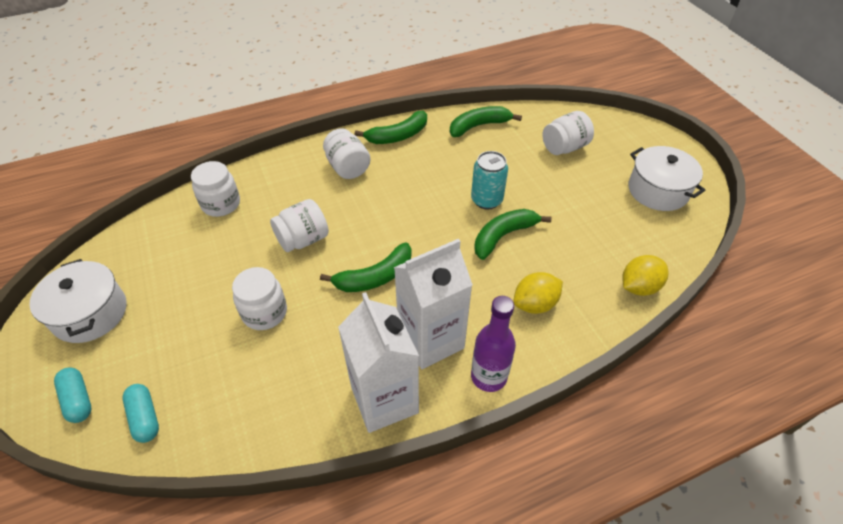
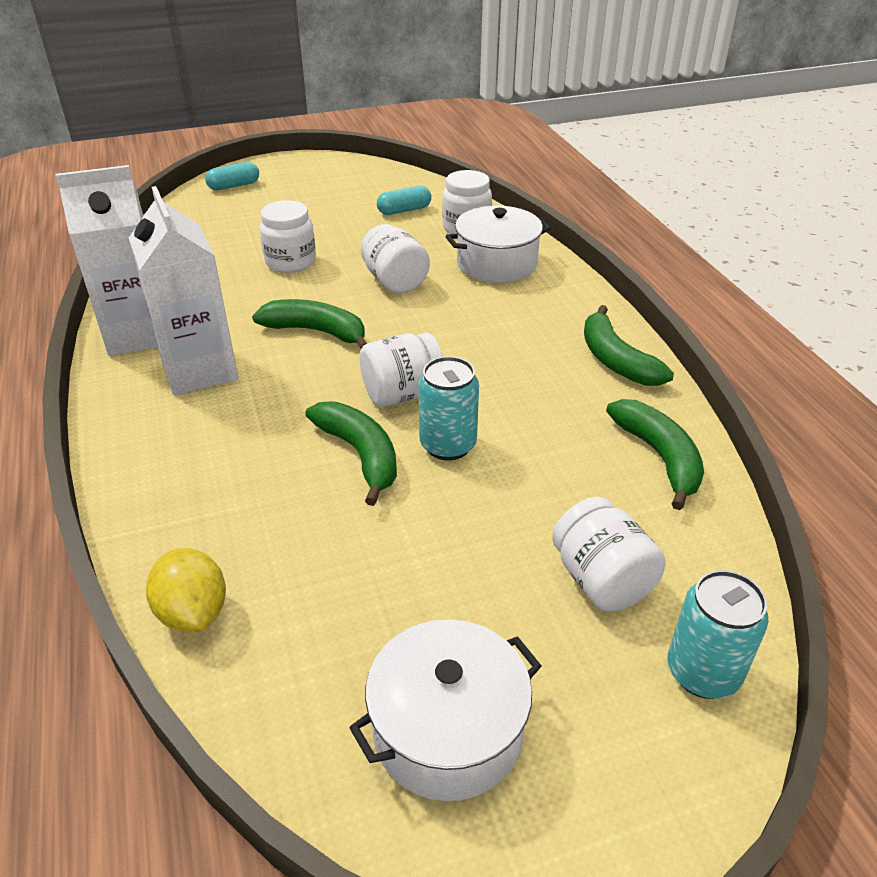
camera: 95 degrees right, 10 degrees down
(90, 313) = (326, 180): white pot -> white pot (496, 263)
(145, 417) = (199, 213): turquoise capsule -> turquoise capsule (404, 210)
(348, 168) = (533, 313): white jar -> white jar (402, 394)
(375, 277) = (316, 332): green banana -> green banana turned 135 degrees clockwise
(488, 376) = (122, 412): purple bottle -> none
(535, 304) = (213, 471): yellow lemon -> none
(600, 124) = (703, 672): none -> turquoise can

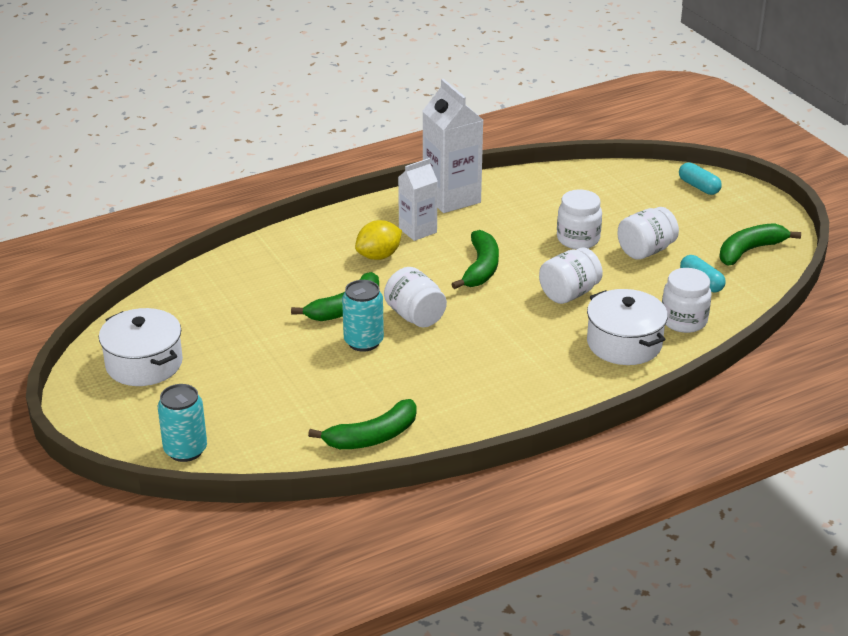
camera: 80 degrees right, 5 degrees down
(193, 612) = (210, 274): yellow lemon -> yellow lemon (379, 256)
(199, 370) = (417, 230): white carton -> white carton, size x0.62
(601, 580) = (250, 411): white jar -> white jar (645, 251)
(616, 360) = (491, 415): green banana -> green banana (750, 251)

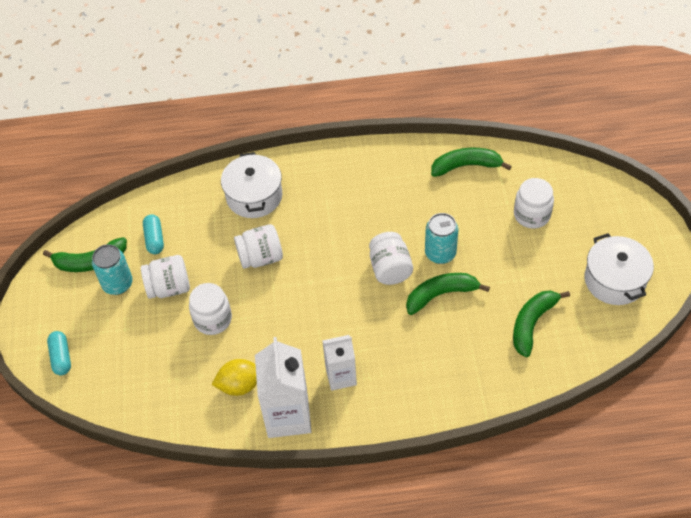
camera: 155 degrees left, 20 degrees up
(185, 450) = (595, 190): turquoise can -> turquoise can (117, 284)
(379, 256) = (389, 351): yellow lemon -> yellow lemon (240, 385)
(481, 268) = (312, 308): green banana -> green banana (532, 324)
(683, 321) = (197, 205): white jar -> white jar (531, 215)

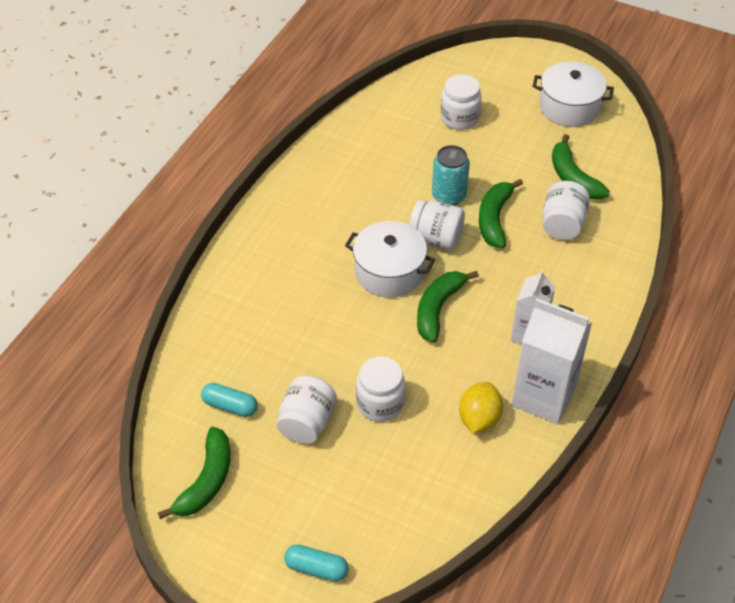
camera: 60 degrees left, 5 degrees down
(117, 284) = (261, 468): turquoise can -> none
(254, 196) = (253, 295): white pot -> white pot (389, 272)
(261, 257) = (336, 327): white jar -> white jar (562, 224)
(466, 166) = (367, 129): green banana -> green banana (438, 309)

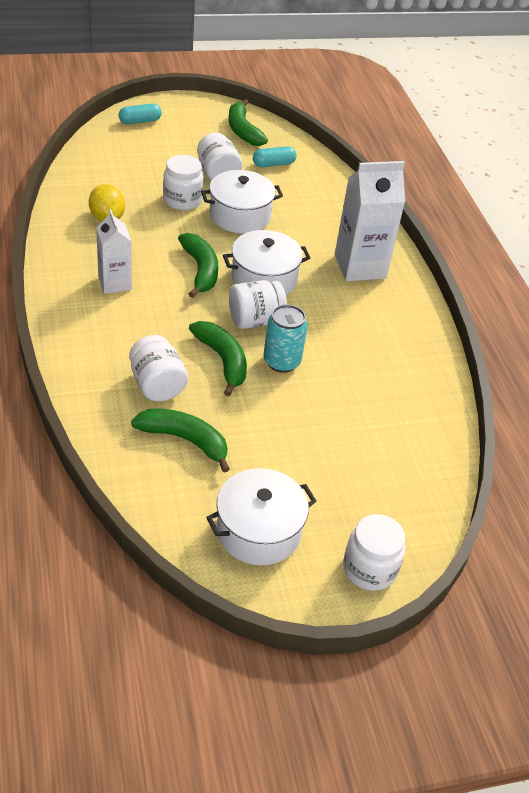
camera: 135 degrees right, 5 degrees down
(340, 353) = (240, 215): none -> white pot
(459, 118) = (354, 449): white jar -> white jar (369, 569)
(543, 397) = (70, 248): white carton -> white carton (360, 266)

